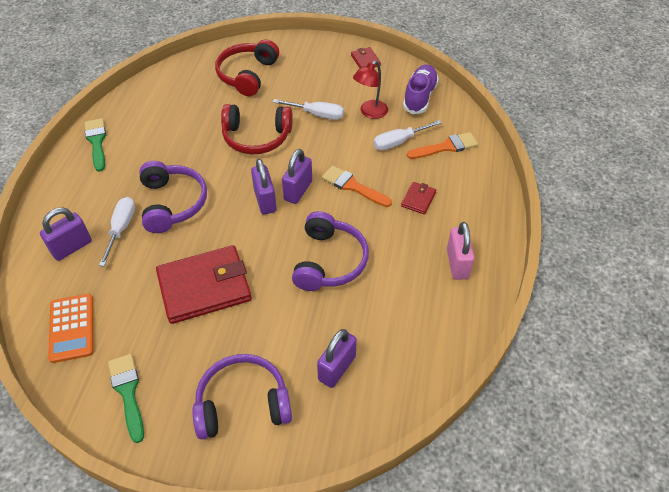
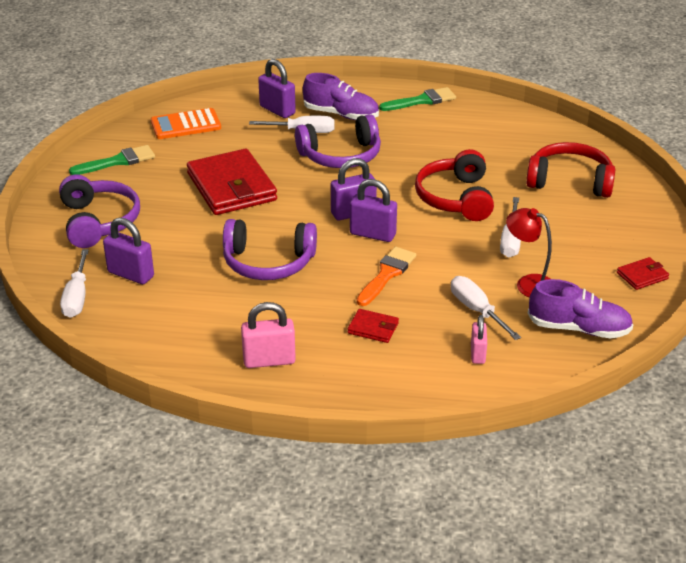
camera: 85 degrees right, 15 degrees down
(100, 199) = (341, 114): none -> purple shoe
(369, 414) = (77, 297): none -> white screwdriver
(446, 147) = (477, 354): orange brush -> pink padlock

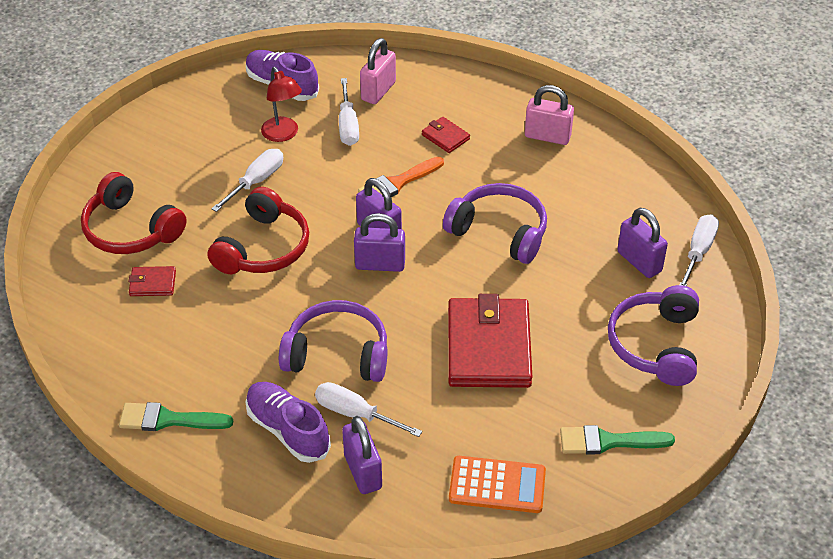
camera: 155 degrees left, 10 degrees up
(477, 354) = (378, 91): pink padlock -> pink padlock, size x1.57
(642, 276) = (182, 111): red wallet -> red wallet (152, 283)

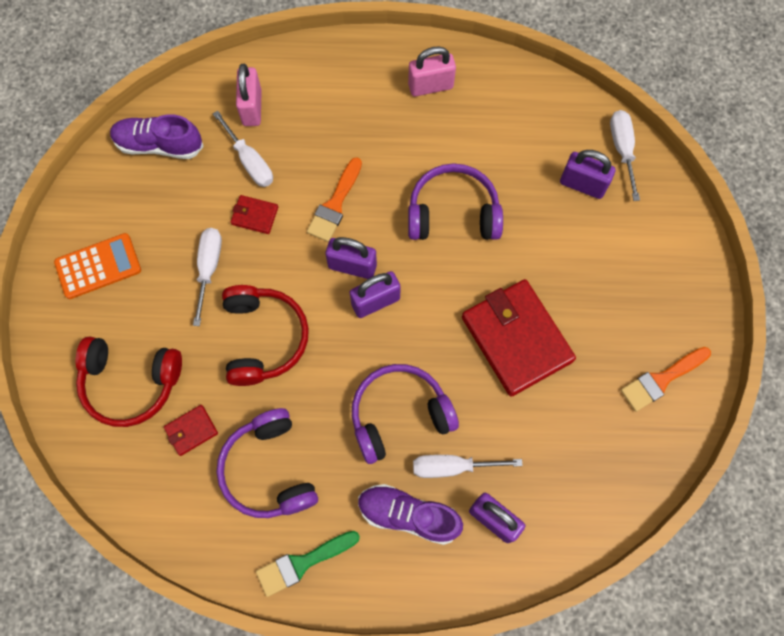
camera: 30 degrees left, 25 degrees up
(283, 135) = (198, 202): red lamp -> none
(445, 137) = (344, 131): red wallet -> red wallet (255, 216)
(497, 485) = (603, 470): orange calculator -> orange calculator (98, 266)
(608, 441) = (661, 380): green brush -> orange brush
(655, 345) = (642, 264): purple headphones -> purple headphones (269, 470)

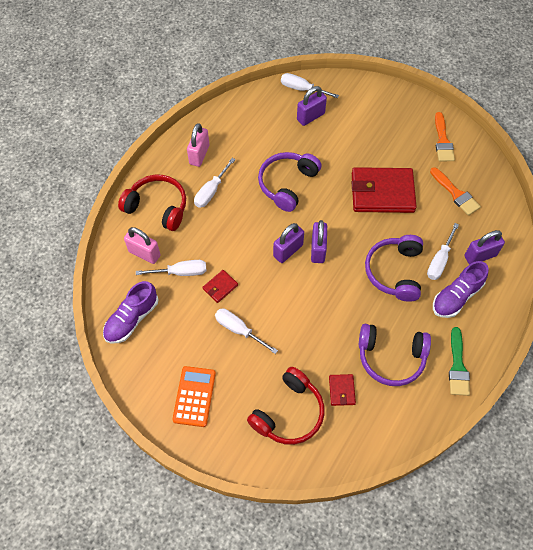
camera: 60 degrees left, 10 degrees down
(263, 338) = (305, 320): red headphones -> red headphones (157, 207)
(335, 204) = (242, 240): orange brush -> orange brush (456, 194)
(385, 130) = (211, 191): none -> white screwdriver

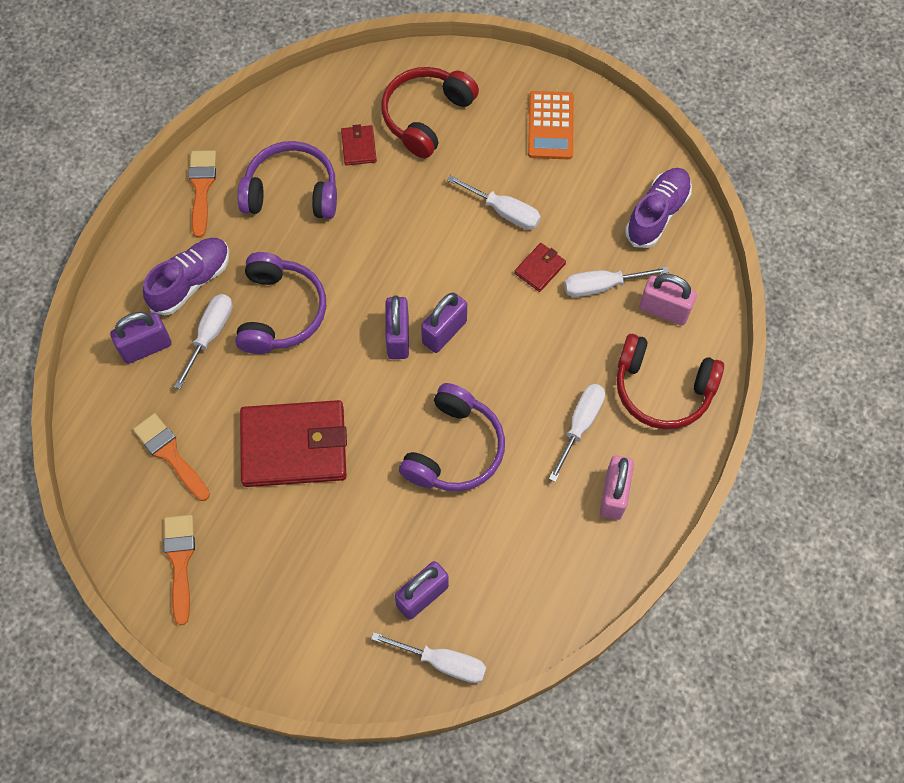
camera: 175 degrees right, 5 degrees up
(457, 366) = (201, 187): green brush -> orange brush

